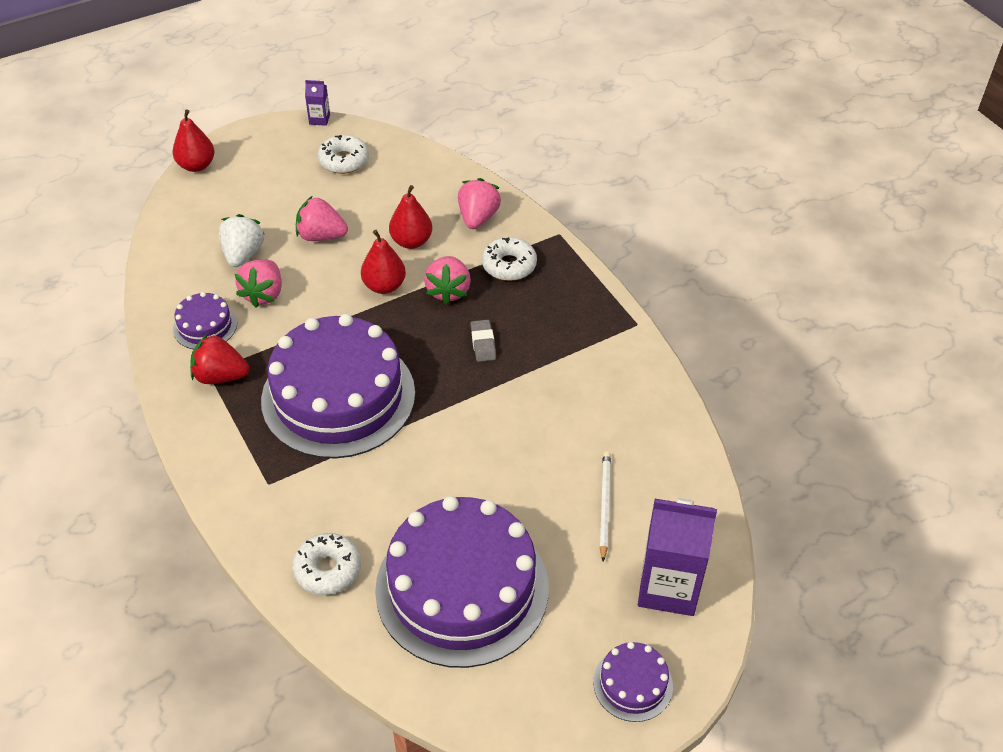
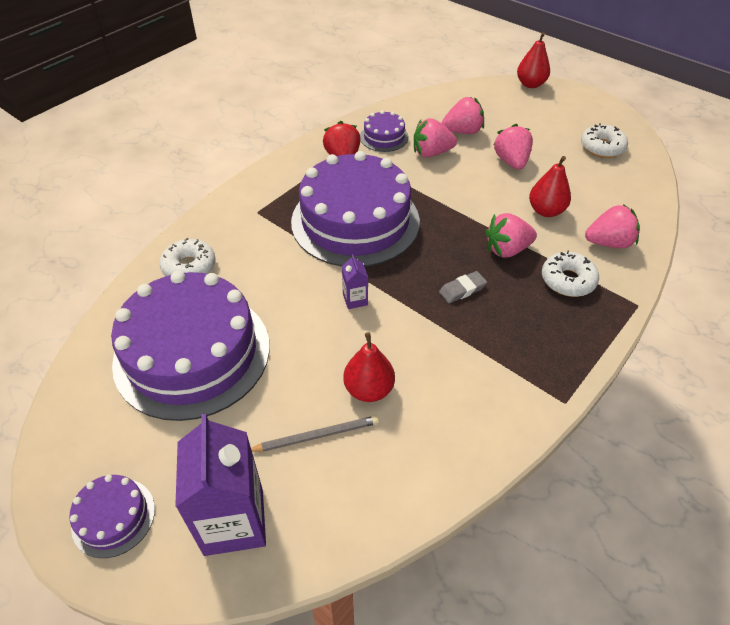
camera: 70 degrees right, 0 degrees up
(243, 254) = (462, 131): white strawberry -> pink strawberry
(319, 119) = (634, 121): purple carton -> purple carton (355, 300)
(384, 286) = (484, 210): red pear -> red pear (369, 389)
(604, 505) = (316, 436): white pencil -> grey pencil

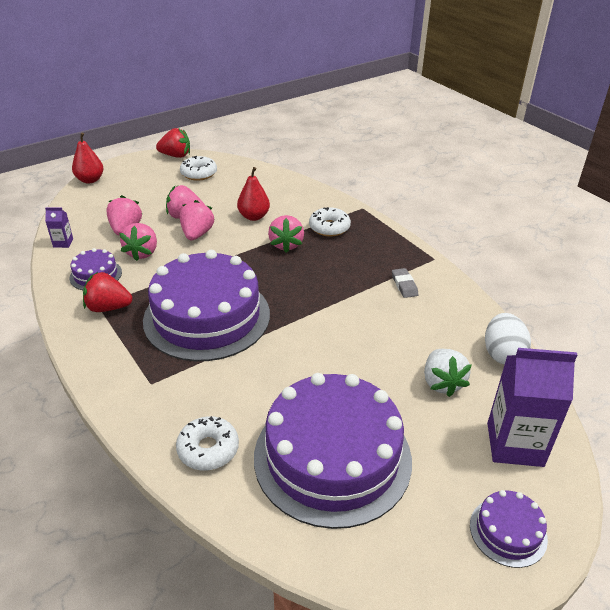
camera: 75 degrees left, 10 degrees down
(316, 436) = (442, 383): grey pencil -> white strawberry
(355, 300) = (306, 335): purple carton -> purple carton (63, 243)
(369, 389) = (403, 345): red pear -> none
(390, 502) = (502, 354): none -> white egg
(462, 289) = (318, 276): grey eraser -> grey eraser (404, 285)
(608, 243) = (301, 201): pink strawberry -> pink strawberry (197, 234)
(625, 121) = (176, 156): none -> red strawberry

